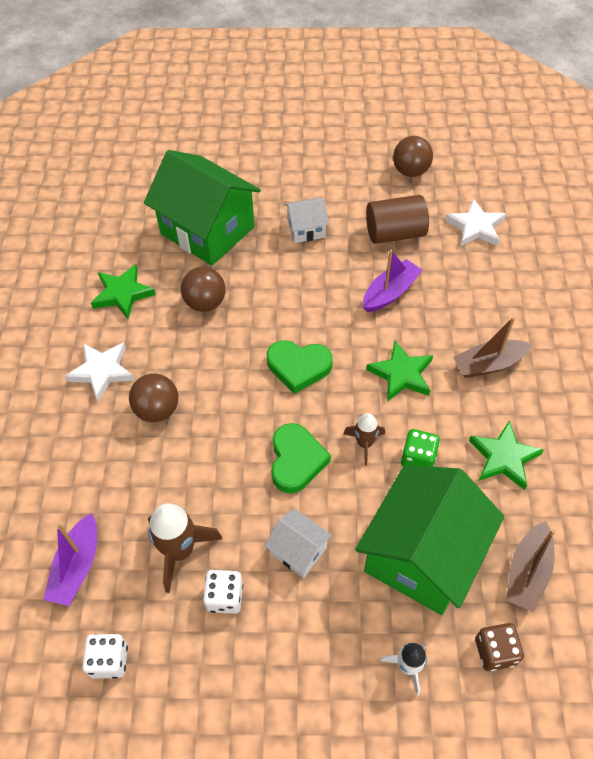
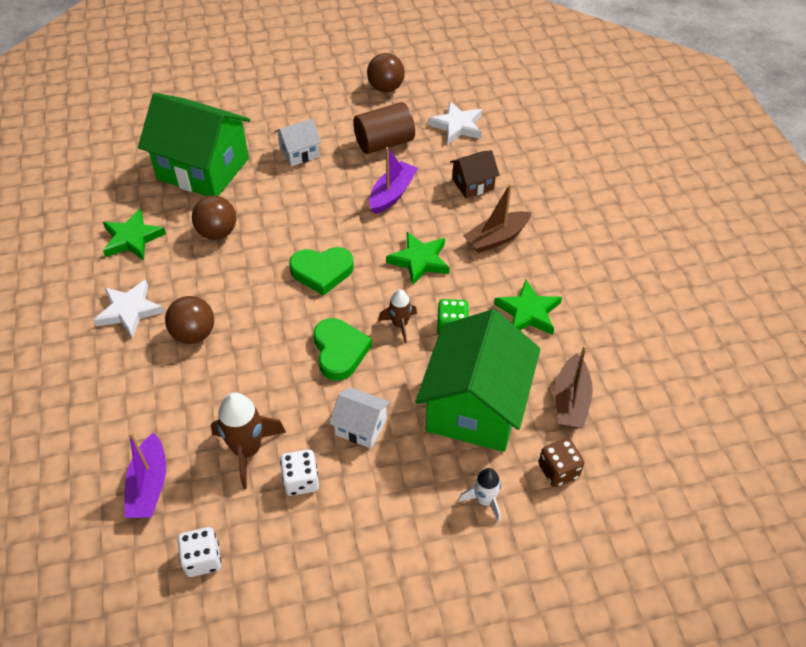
camera: 15 degrees left, 5 degrees down
(477, 297) = (473, 184): none -> brown house

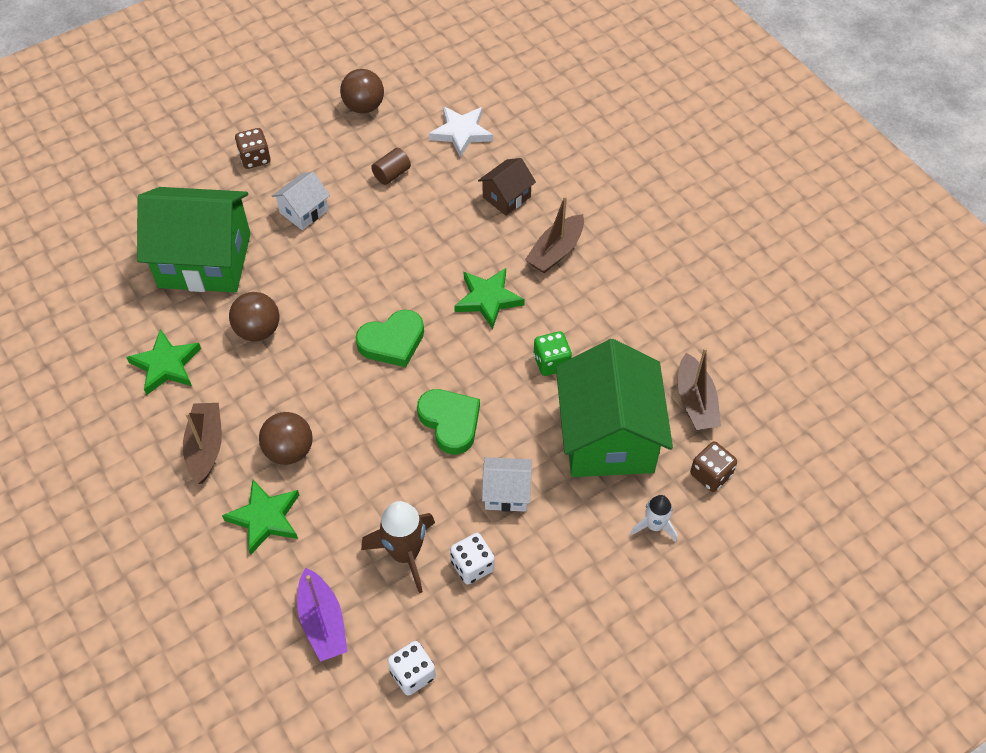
camera: 20 degrees left, 5 degrees up
(129, 311) = (205, 447): white star -> brown boat
(281, 104) = (255, 158): none -> brown dice
(384, 143) = (392, 174): brown cylinder -> brown cylinder, size x0.55
(392, 194) = (426, 232): purple boat -> none
(400, 325) = (498, 375): brown rocket -> none
(528, 312) = (619, 323): green star -> green star (265, 518)

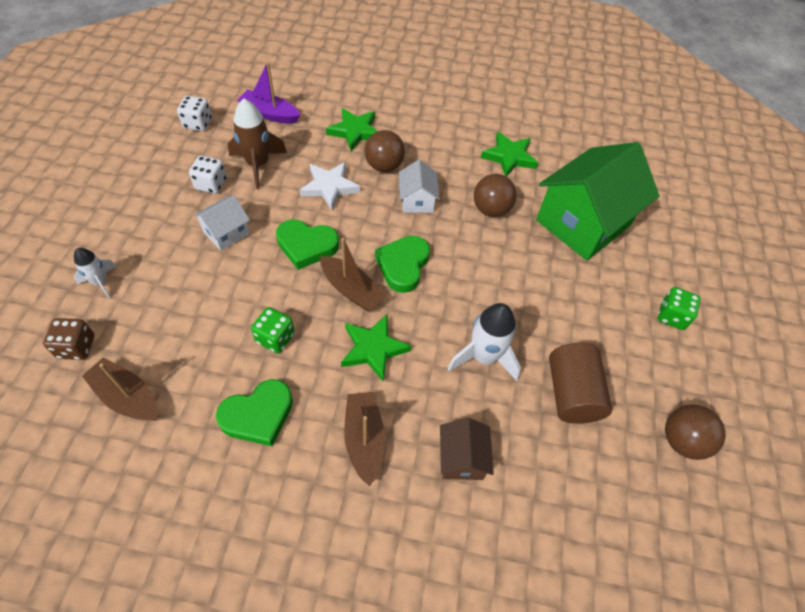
camera: 130 degrees right, 0 degrees up
(205, 447) = (429, 138): brown boat -> brown boat (351, 290)
(255, 158) = (671, 316): brown dice -> green dice
(304, 211) = (581, 305): white house -> white house (417, 200)
(392, 174) = (571, 393): brown cylinder -> brown cylinder, size x1.81
(418, 235) = (484, 357): none -> white rocket
(461, 133) = (578, 494): white star -> white star (329, 187)
(608, 437) = (183, 316): green house -> none
(612, 318) = (258, 415): none -> green heart

